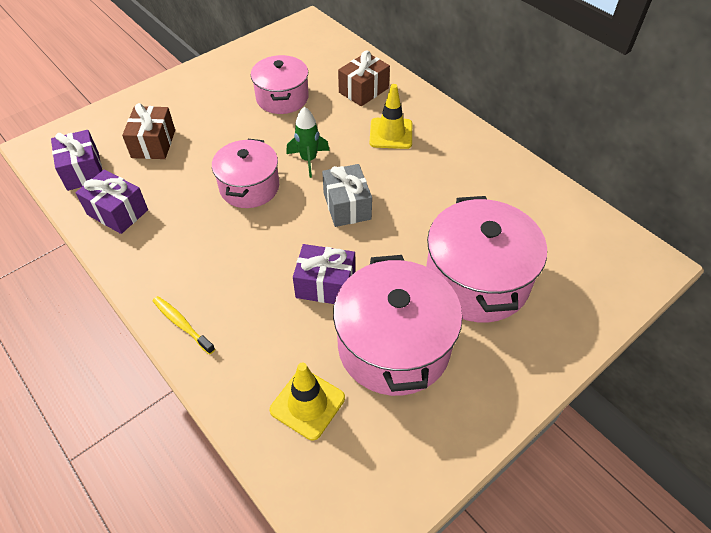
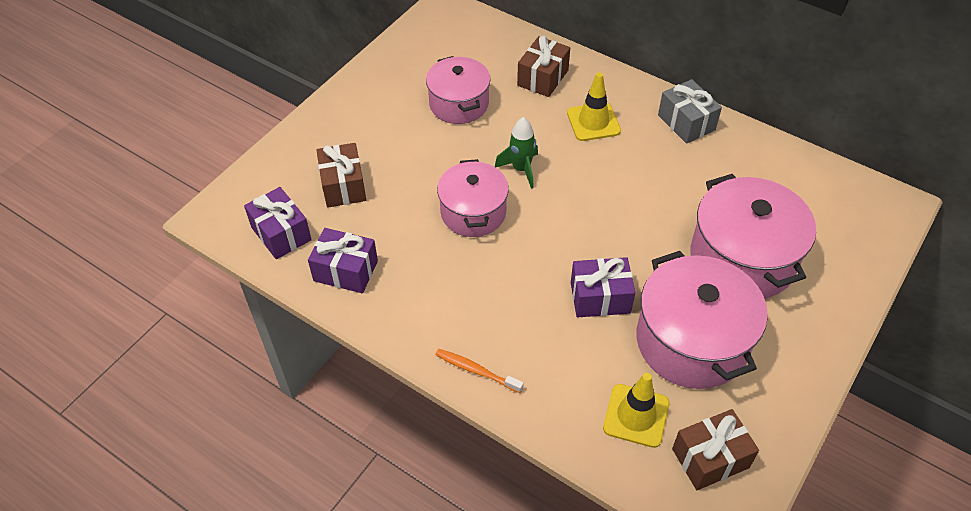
camera: 15 degrees left, 0 degrees up
(182, 324) = (476, 371): yellow toothbrush -> orange toothbrush
(347, 206) = (584, 211): grey gift -> grey gift (686, 122)
(361, 466) = (710, 458): none -> brown gift

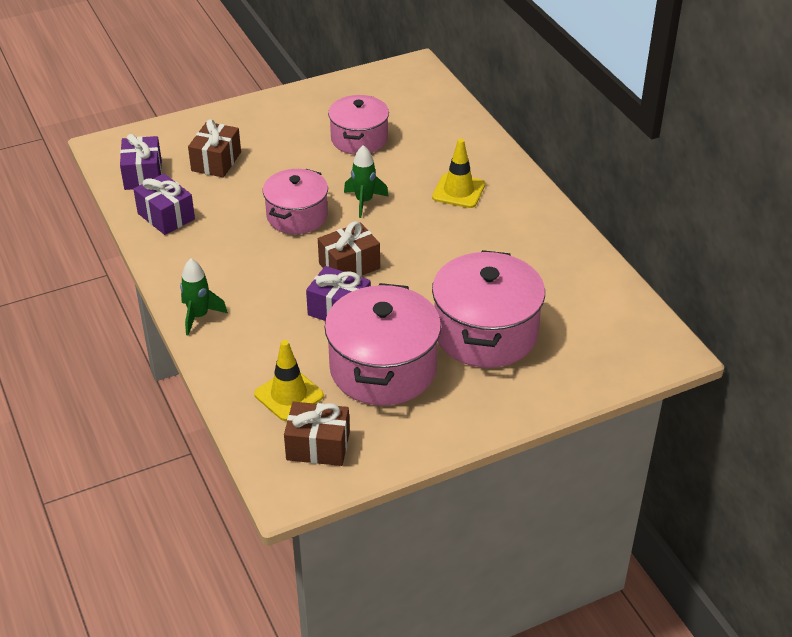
camera: 30 degrees right, 10 degrees down
(476, 371) = (199, 316): orange toothbrush -> green rocket
(543, 78) = (447, 145): brown gift -> brown gift (349, 266)
(686, 122) = (540, 221): grey gift -> none

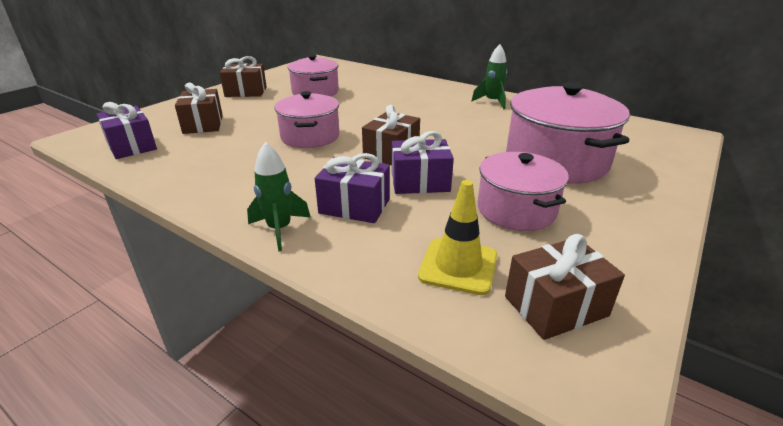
camera: 30 degrees left, 10 degrees down
(166, 216) = (177, 165): purple gift -> purple gift (354, 206)
(288, 114) = (246, 92): none -> brown gift
(364, 202) = (357, 118): green rocket -> green rocket (492, 102)
(383, 368) = (516, 210): pink pot -> pink pot, size x0.65
(458, 191) = (419, 99): yellow traffic cone -> none

